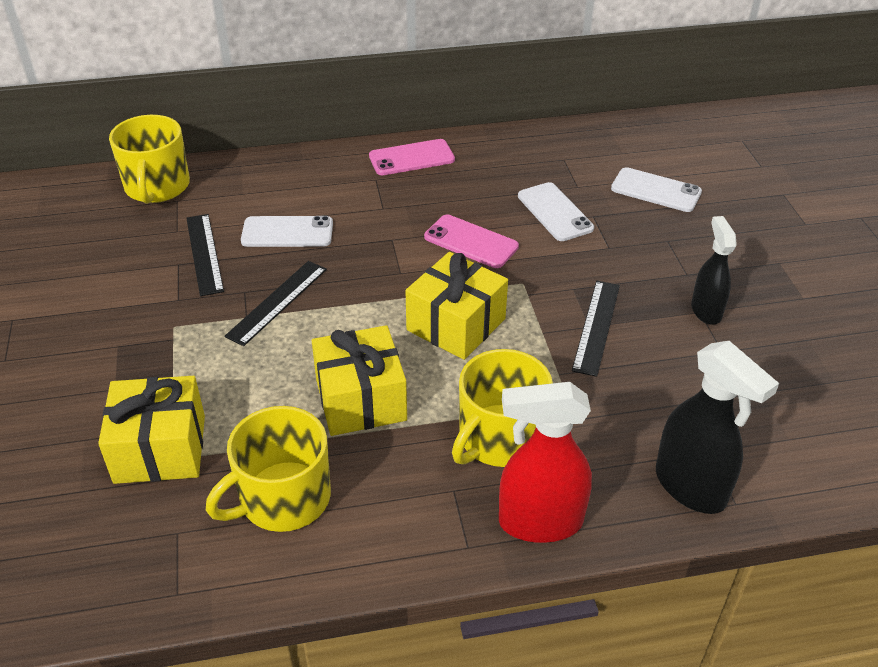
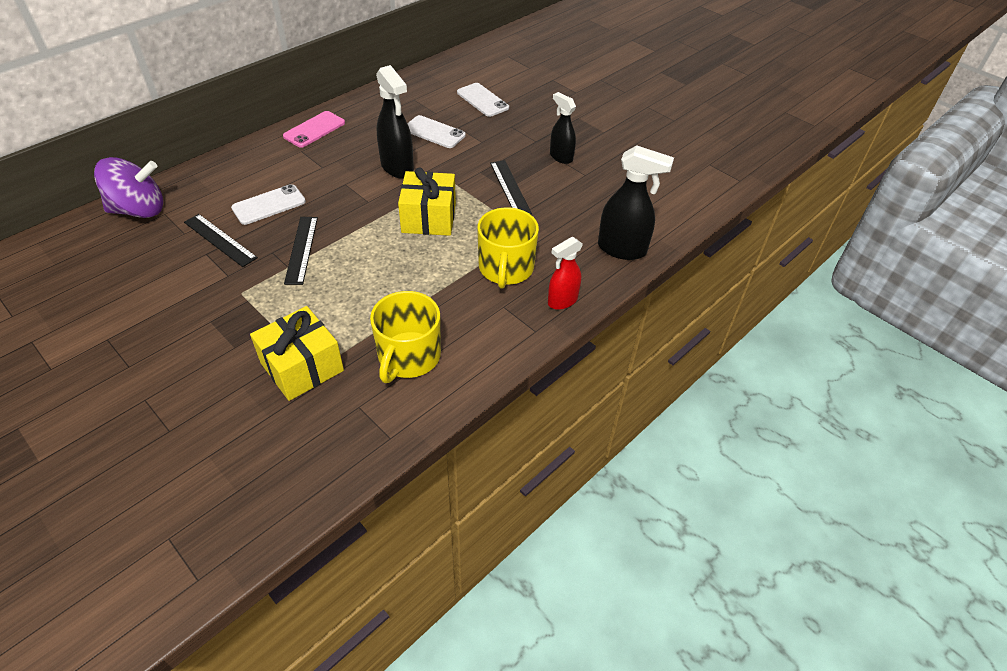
camera: 35 degrees left, 5 degrees up
(157, 187) = (139, 210): yellow mug -> purple spinning top
(360, 399) = (407, 283): yellow gift -> none
(471, 242) = (397, 167): pink phone -> black spray bottle
(539, 522) = (562, 301): red spray bottle -> red spray bottle, size x0.65
(656, 190) = (482, 100): white phone -> white phone turned 60 degrees clockwise

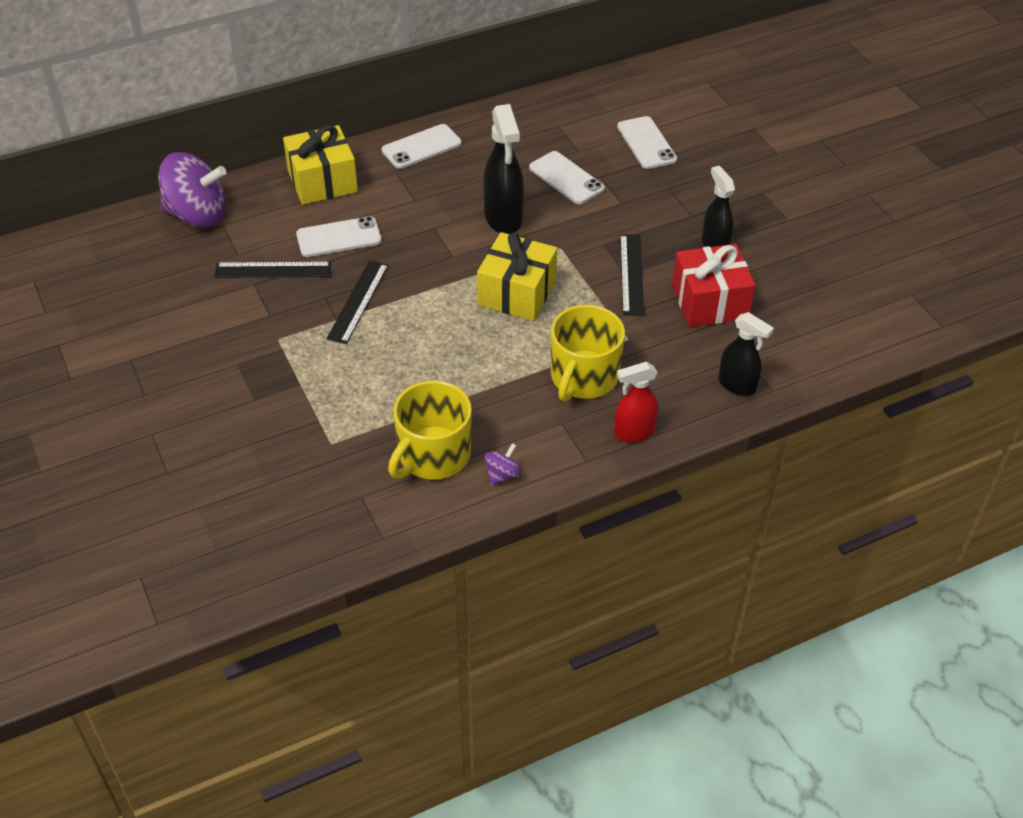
camera: 20 degrees right, 0 degrees up
(220, 240) = (273, 270): black ruler -> black ruler turned 60 degrees counterclockwise
(302, 367) = (317, 438): yellow gift -> yellow gift (322, 181)
(314, 130) = (421, 147): pink phone -> white phone
(472, 358) = (502, 474): none -> purple spinning top
(575, 196) = (709, 302): none -> red gift
(622, 249) = (737, 385): black spray bottle -> black spray bottle, size x0.65

